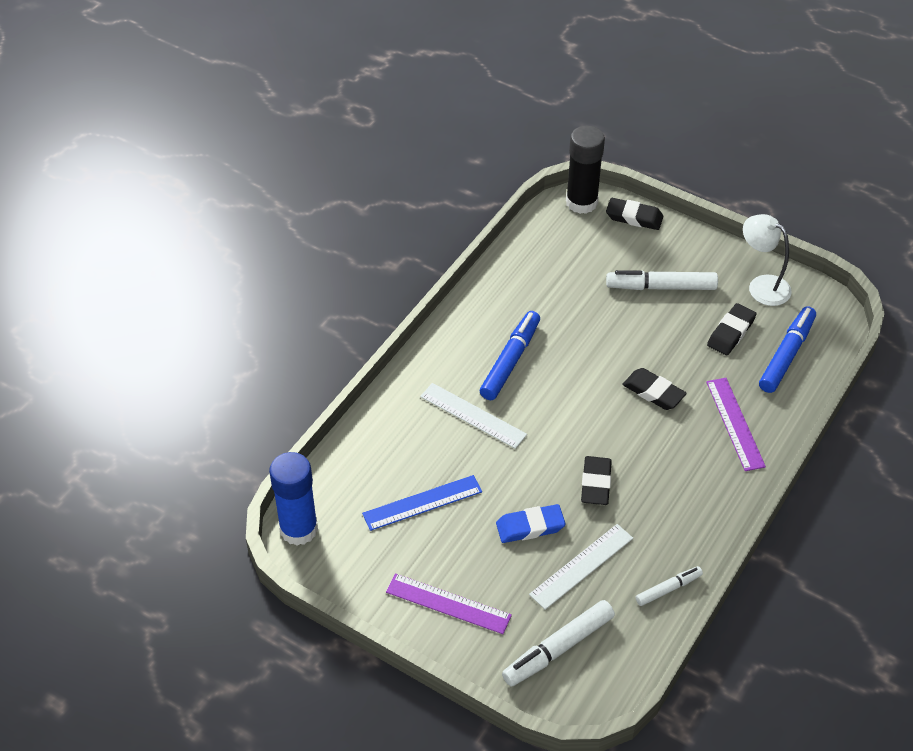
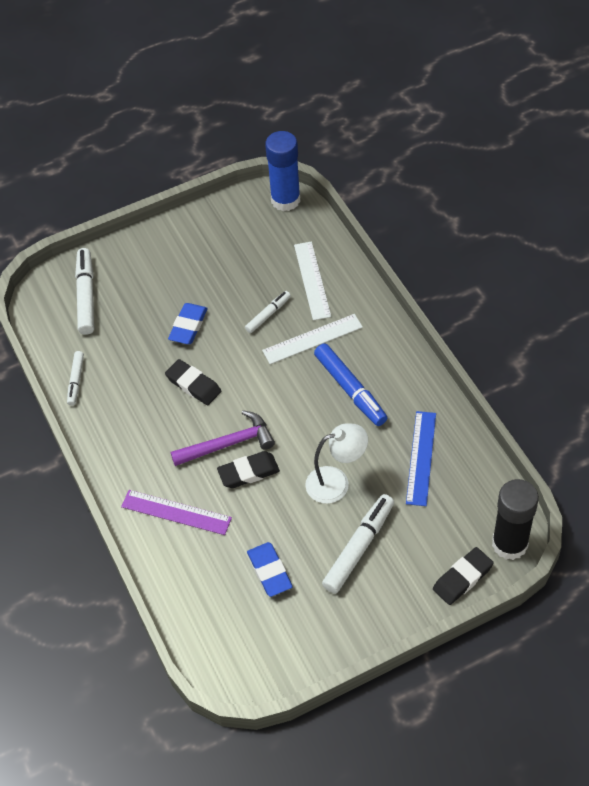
camera: 125 degrees right, 5 degrees up
(422, 503) = (256, 274): blue ruler -> blue ruler (421, 458)
(448, 603) = (166, 254): purple ruler -> none
(468, 465) = (268, 315): none -> white marker
(581, 566) = (134, 340): white ruler -> white ruler (312, 280)
(637, 422) = (228, 444): none -> purple hammer
(731, 332) = (269, 571): black eraser -> blue eraser
(762, 285) = (306, 635): white lamp -> white lamp (336, 482)
(786, 355) = (214, 600): blue marker -> none

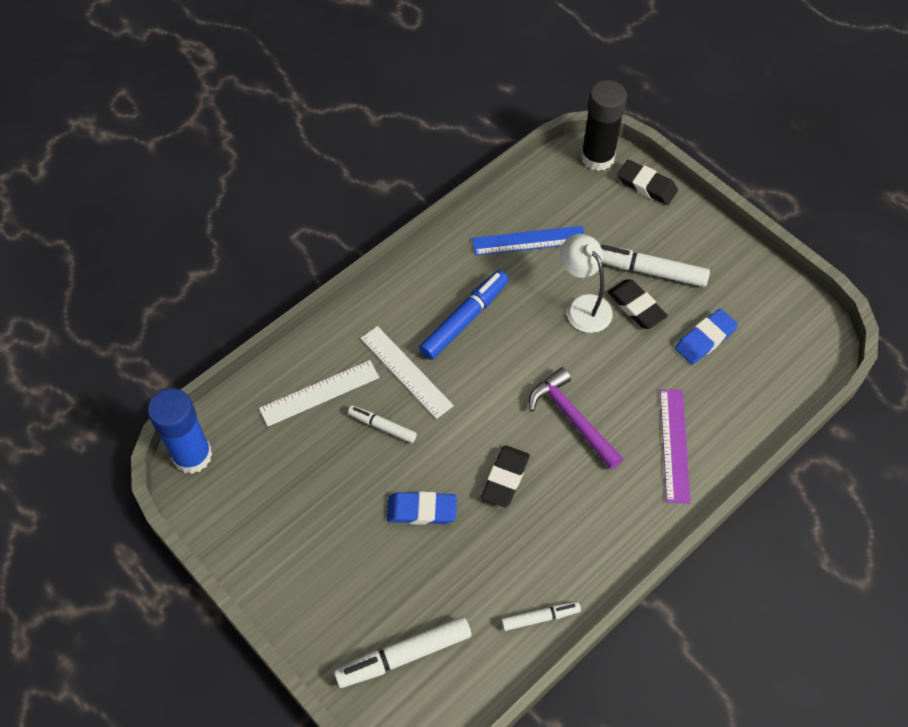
camera: 110 degrees left, 5 degrees up
(248, 472) = (600, 389): black eraser -> black eraser (636, 307)

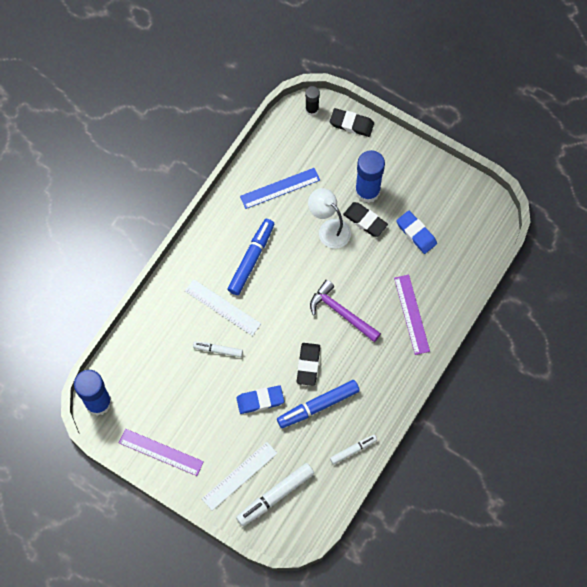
camera: 15 degrees left, 10 degrees up
(256, 547) = (161, 452): none -> purple ruler
(319, 393) = (169, 337): white ruler -> white ruler (239, 476)
(504, 539) = (318, 406): none -> blue marker
(597, 157) = (312, 109): black glue stick -> black glue stick, size x0.55
(648, 271) = (367, 191): white marker -> blue glue stick
(705, 339) = (416, 233): blue eraser -> blue eraser turned 75 degrees counterclockwise

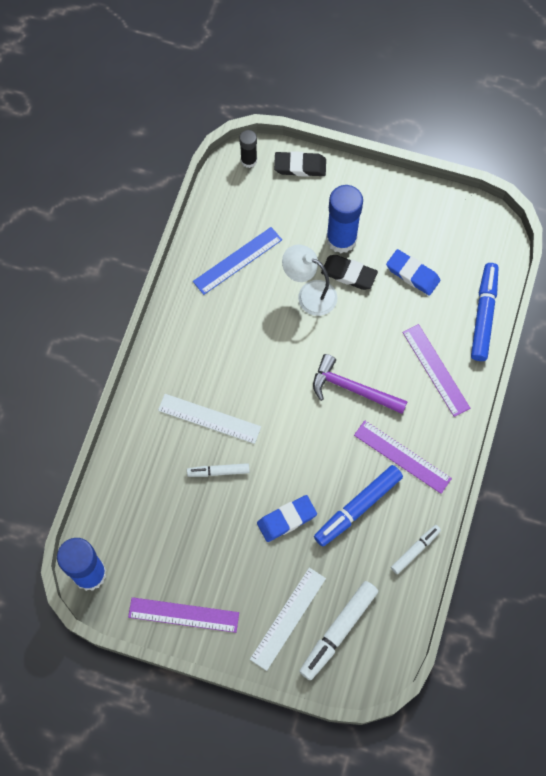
camera: 15 degrees left, 0 degrees up
(251, 259) = (227, 352): blue marker -> blue marker (483, 315)
(308, 365) = (332, 461): black eraser -> none
(364, 375) = (402, 456): none -> purple ruler

